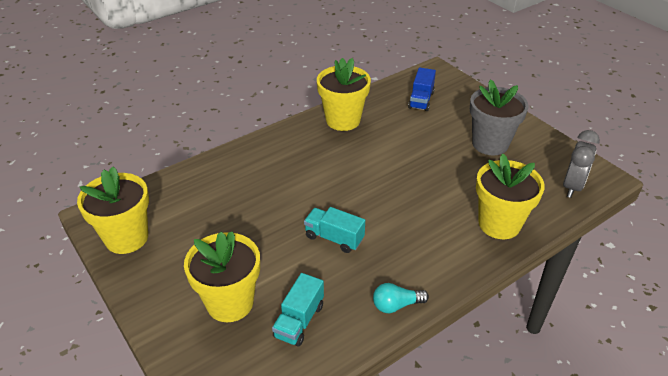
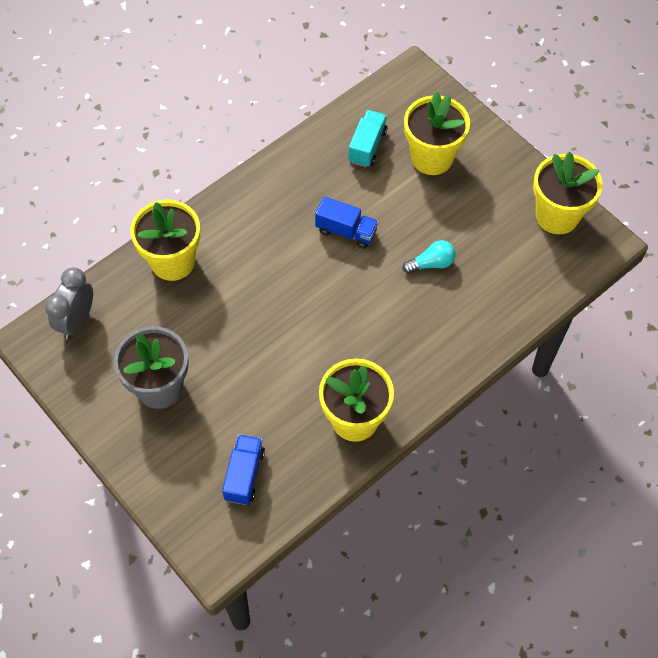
camera: 175 degrees right, 20 degrees up
(334, 238) = (346, 231): turquoise truck -> blue truck
(396, 305) = (283, 166): turquoise light bulb -> turquoise light bulb (431, 263)

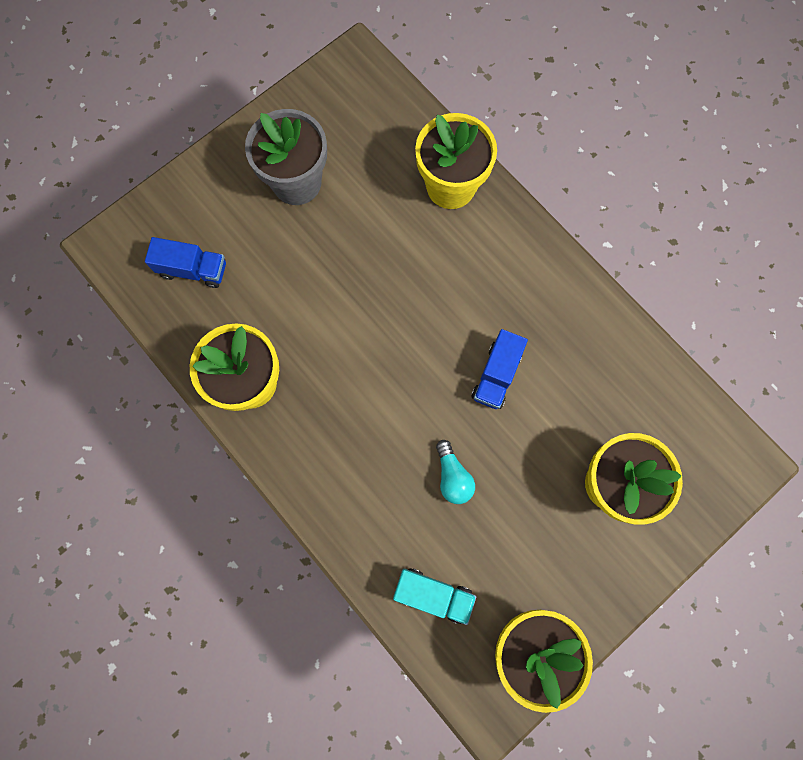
camera: 90 degrees right, 15 degrees up
(77, 321) = (376, 98): grey clock -> none
(367, 146) = (624, 402): turquoise truck -> turquoise truck (433, 594)

